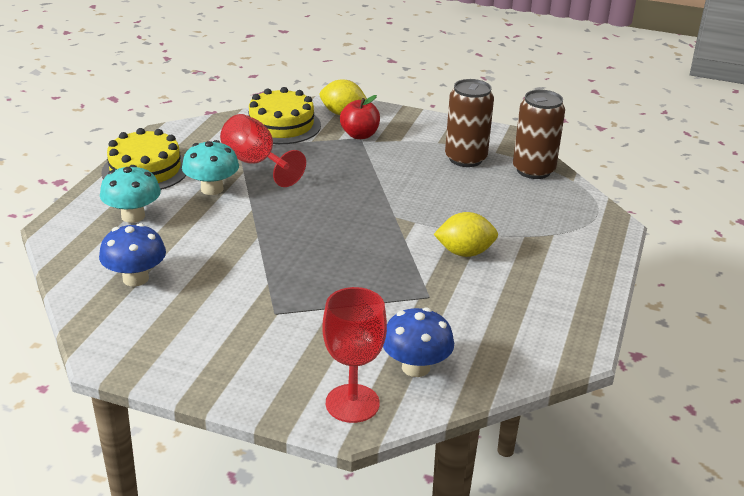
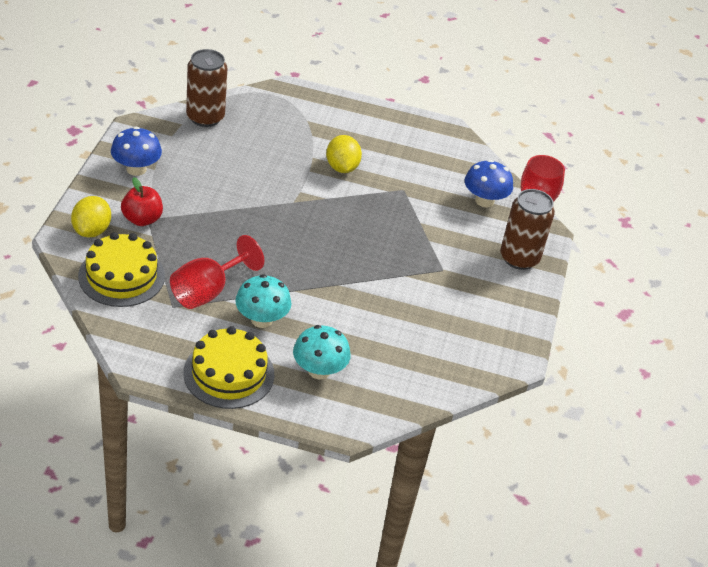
camera: 100 degrees left, 10 degrees up
(135, 278) = (416, 355): blue mushroom -> blue mushroom (136, 169)
(465, 158) = (187, 154): brown can -> brown can (519, 258)

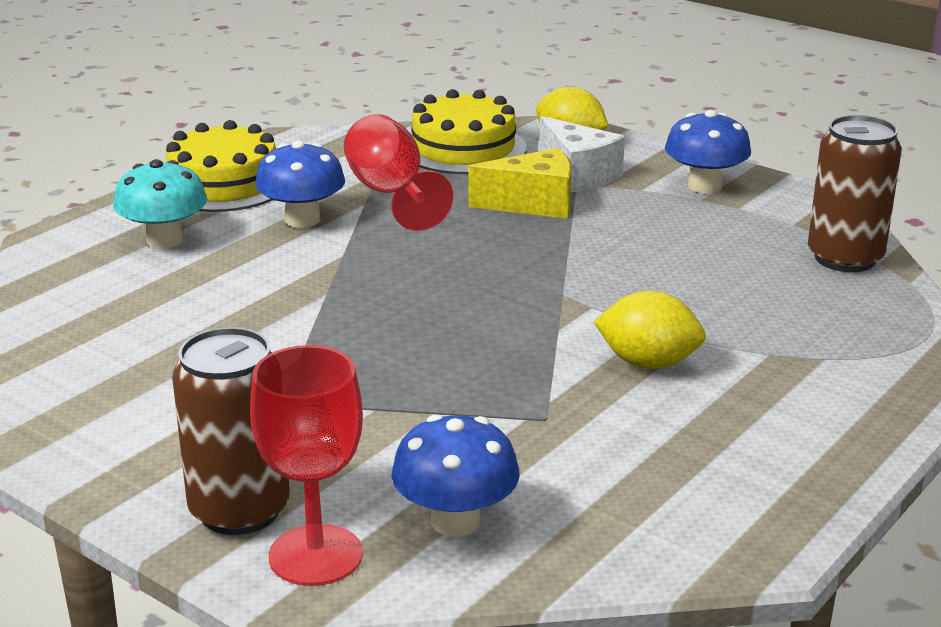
camera: 120 degrees right, 15 degrees down
(142, 219) = (578, 175): red apple -> white cheese
(193, 230) = (533, 204): none -> yellow cheese
(261, 319) = (302, 220): turquoise mushroom -> blue mushroom

